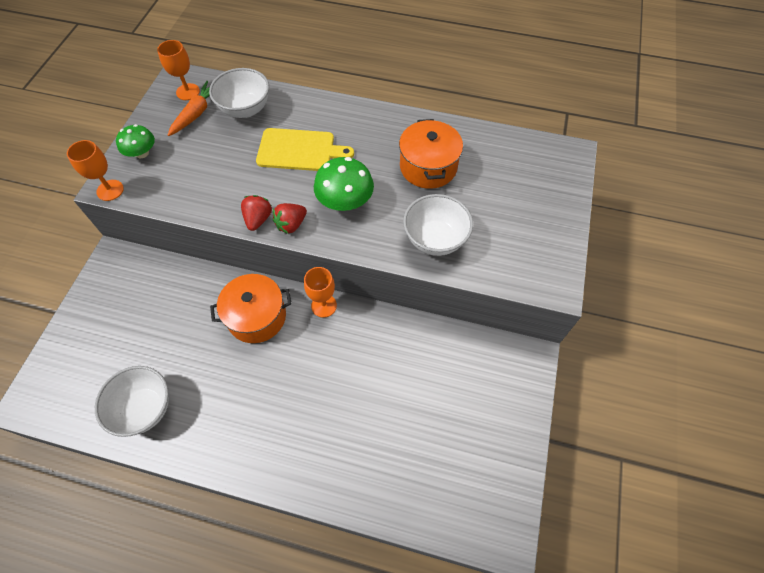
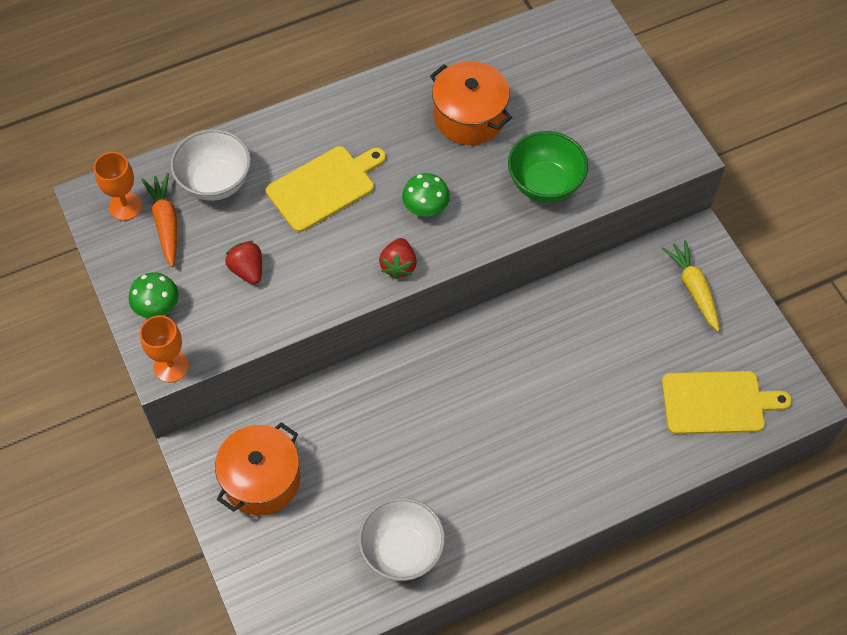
camera: 40 degrees left, 0 degrees up
(257, 317) = (417, 390): orange pot -> orange pot (261, 479)
(258, 219) = (361, 284): red strawberry -> red strawberry (247, 270)
(324, 305) = (471, 331): orange goblet -> none
(345, 201) = (425, 207): green mushroom -> green mushroom, size x0.65
(435, 239) = (545, 184): white bowl -> green bowl
(437, 484) = (717, 402): none -> yellow cutting board
(495, 389) = (693, 289): none -> yellow carrot

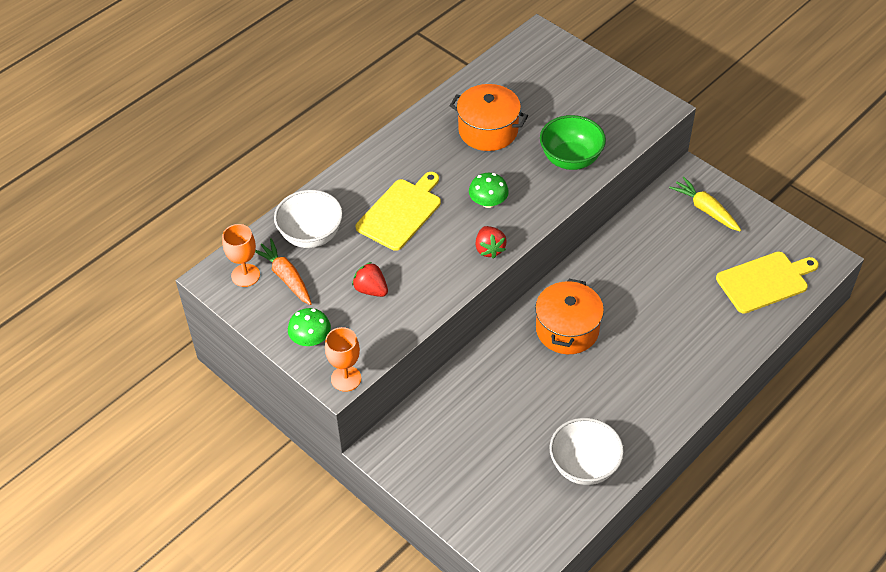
camera: 20 degrees left, 10 degrees down
(261, 479) = (445, 453): orange pot -> orange pot (567, 329)

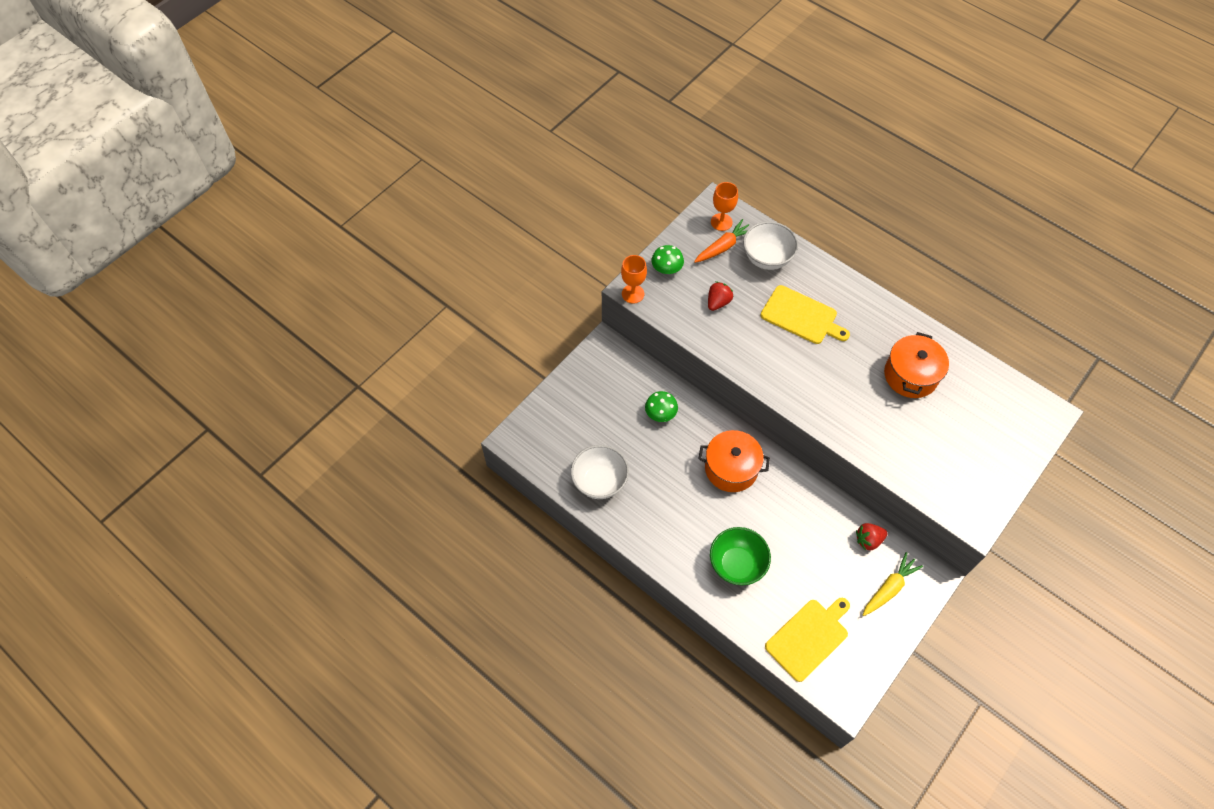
camera: 85 degrees right, 10 degrees up
(488, 202) = (824, 379): green mushroom -> green mushroom (660, 413)
(489, 249) = (771, 382): red strawberry -> red strawberry (868, 540)
(570, 159) = (889, 442): green bowl -> green bowl (737, 564)
(765, 281) = (809, 637): yellow cutting board -> yellow cutting board turned 105 degrees counterclockwise

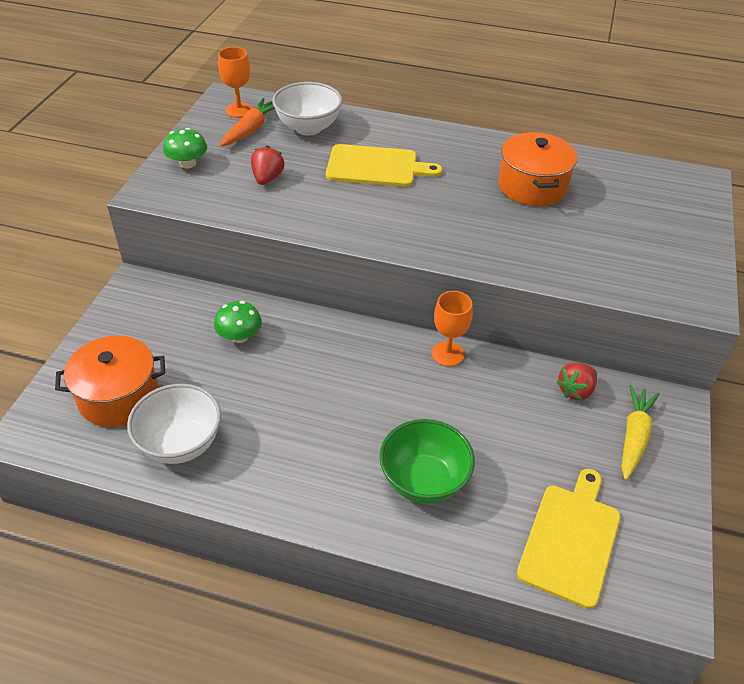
camera: 25 degrees left, 15 degrees down
(633, 294) = (151, 196): orange goblet -> orange goblet (447, 354)
(731, 468) = (361, 368): orange pot -> orange pot (119, 397)

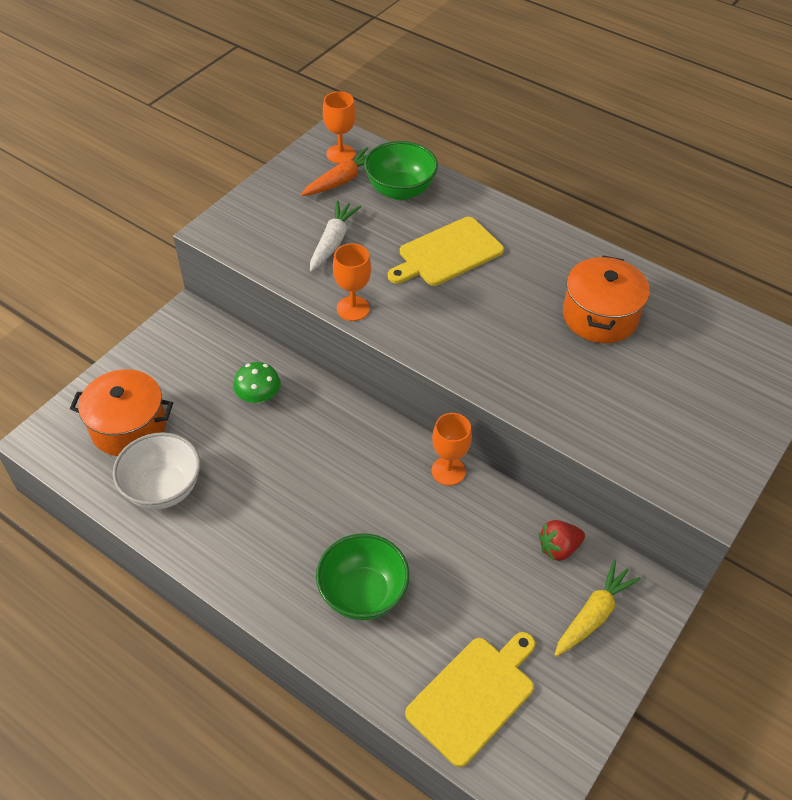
camera: 20 degrees right, 5 degrees up
(188, 163) = (264, 206): green mushroom -> none
(267, 178) = (333, 242): red strawberry -> white carrot
(308, 128) = (400, 191): white bowl -> green bowl
(314, 227) = (353, 308): none -> orange goblet
(376, 167) = (447, 253): yellow cutting board -> yellow cutting board turned 120 degrees clockwise

